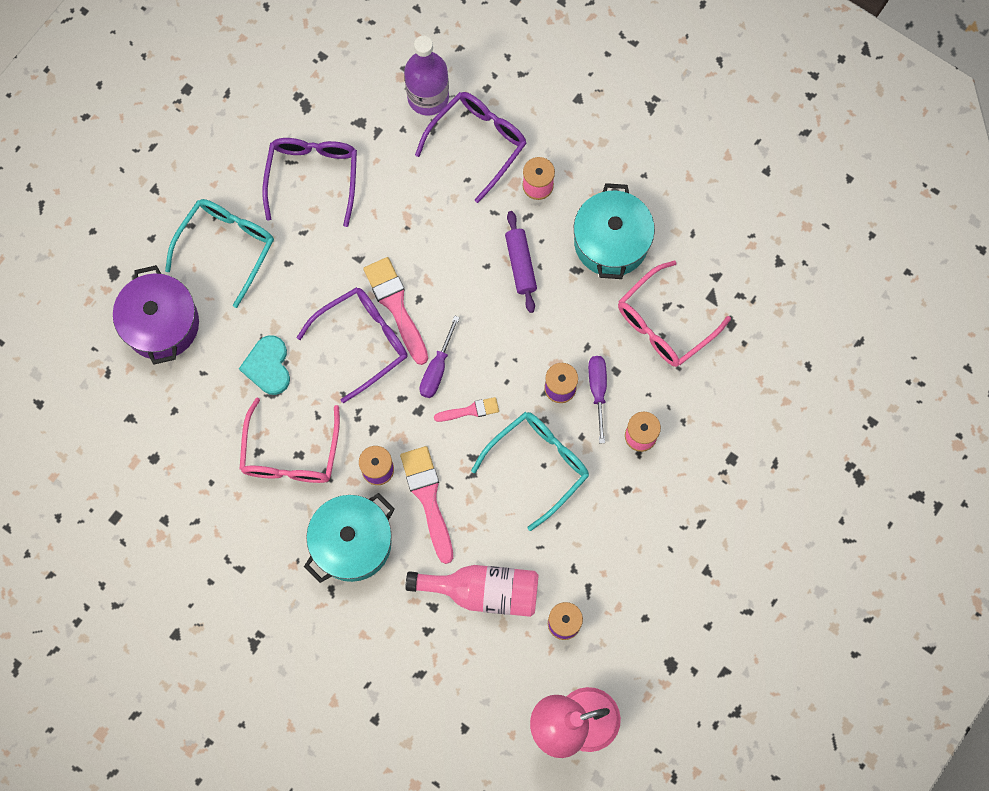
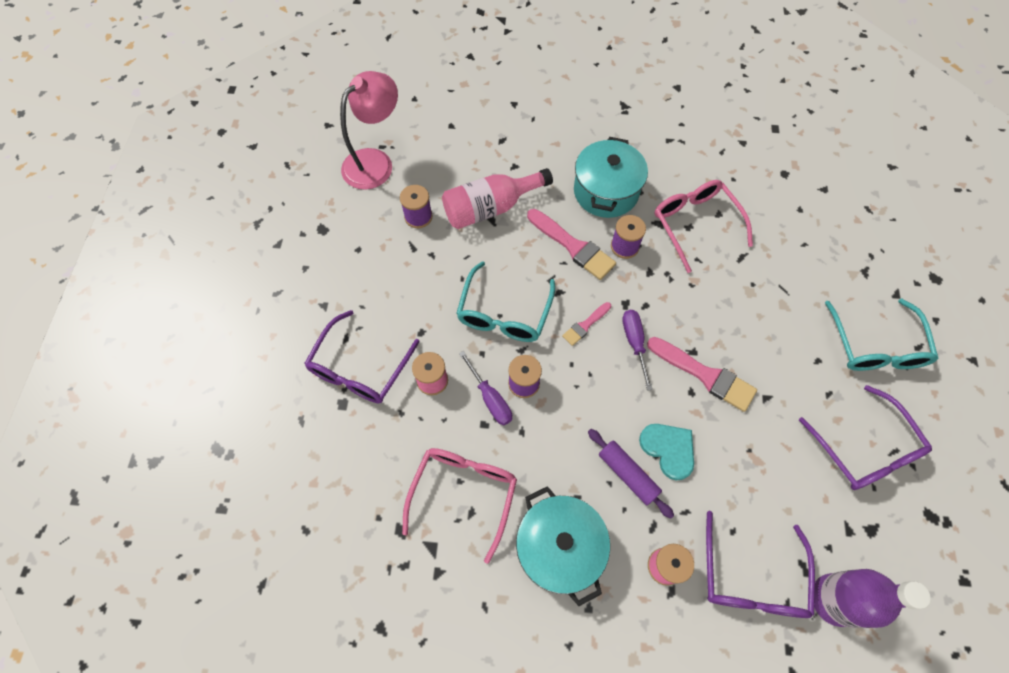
camera: 150 degrees right, 10 degrees down
(161, 324) = (865, 261): purple pot -> none
(268, 366) = (763, 274): turquoise heart -> turquoise heart (668, 449)
(363, 341) = (708, 332): purple glasses -> purple glasses (359, 368)

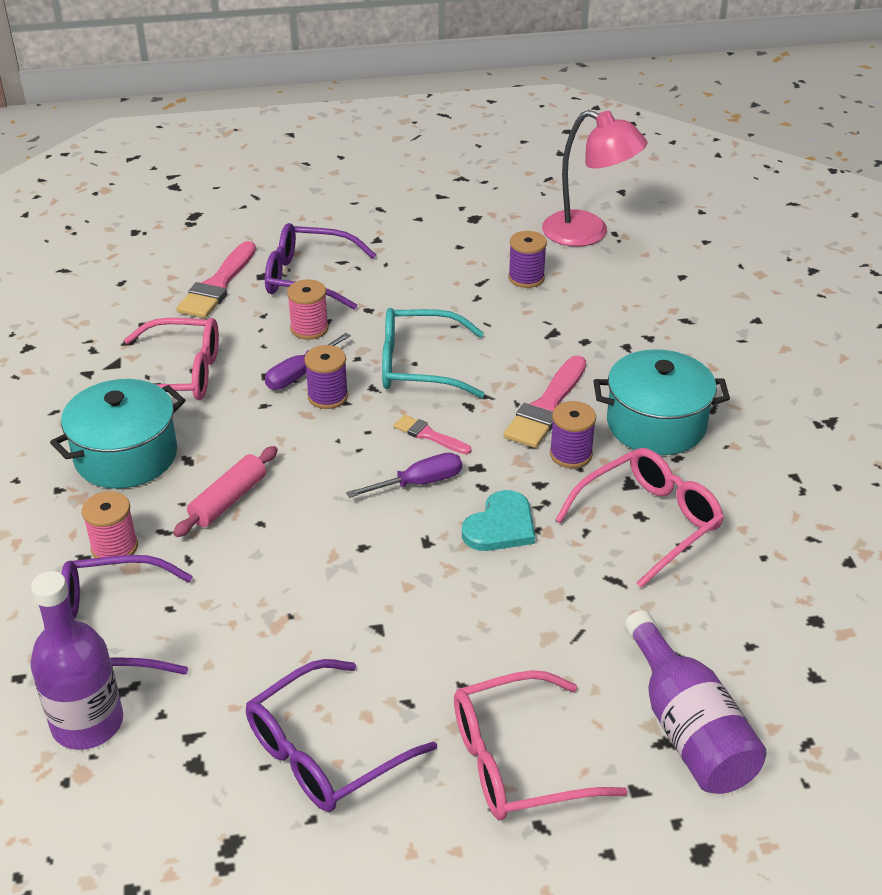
camera: 75 degrees right, 25 degrees down
(491, 208) = (570, 329): pink bottle -> none
(627, 474) = (228, 500): purple rolling pin -> pink rolling pin
(668, 449) = (271, 533): turquoise heart -> turquoise heart (500, 526)
(705, 375) = (393, 558): pink brush -> pink brush (218, 285)
(856, 257) = (688, 728): none -> purple bottle
(875, 346) = (517, 761): turquoise glasses -> pink glasses

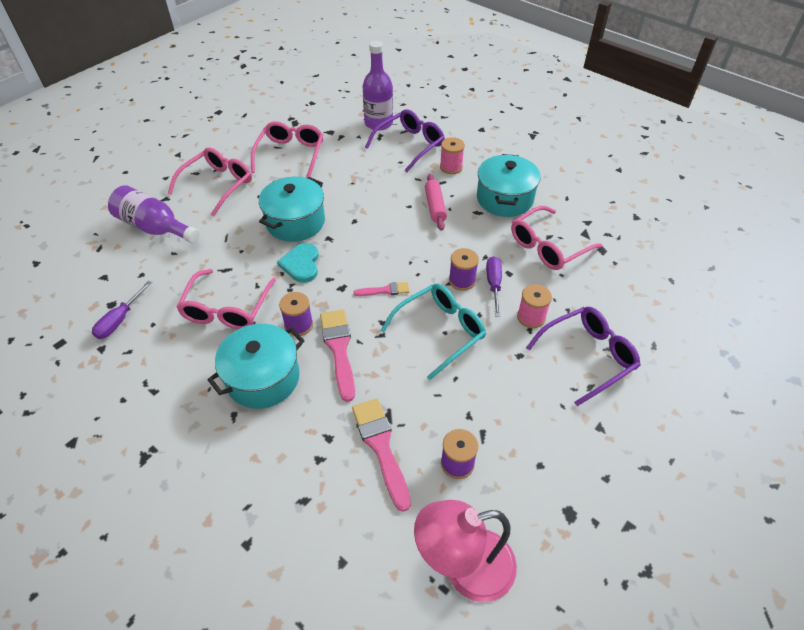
camera: 140 degrees right, 10 degrees up
(218, 285) = (624, 313): pink brush -> pink brush (381, 447)
(324, 752) = (291, 154): purple glasses -> pink glasses
(418, 483) = (361, 262): purple screwdriver -> purple screwdriver (120, 320)
(449, 597) = (295, 222): none -> turquoise pot

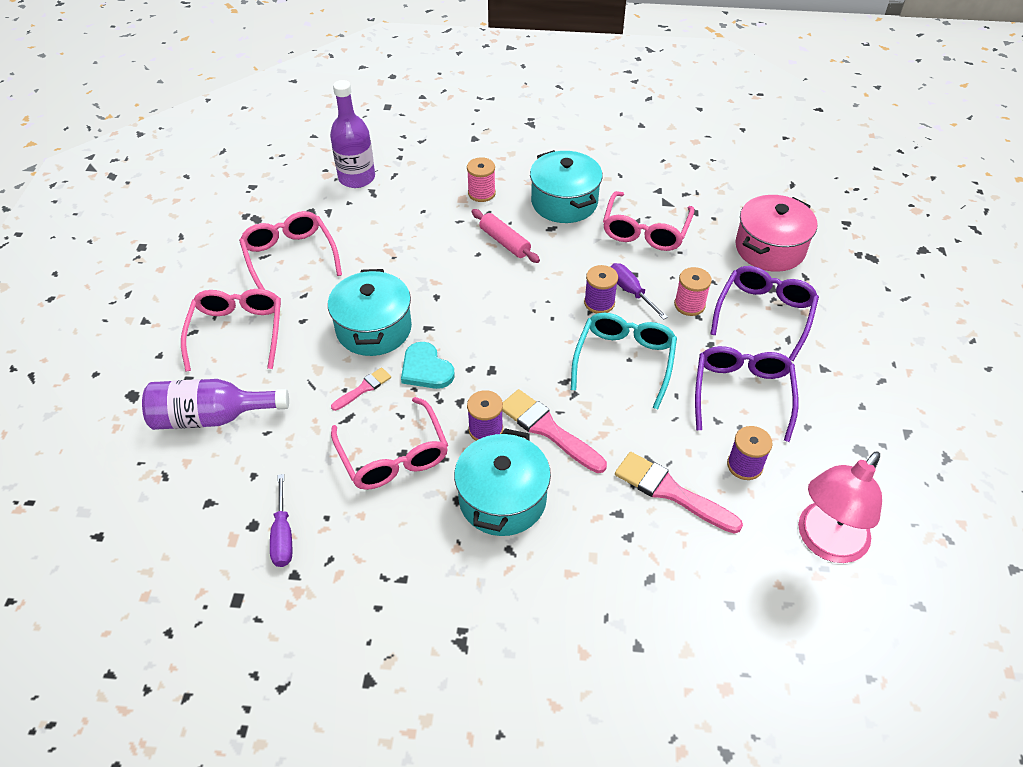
camera: 35 degrees left, 0 degrees up
(385, 290) = (536, 350): pink brush -> pink brush (363, 388)
(410, 145) = (416, 187): purple glasses -> purple glasses (742, 393)
(642, 308) = (770, 248): none -> pink pot

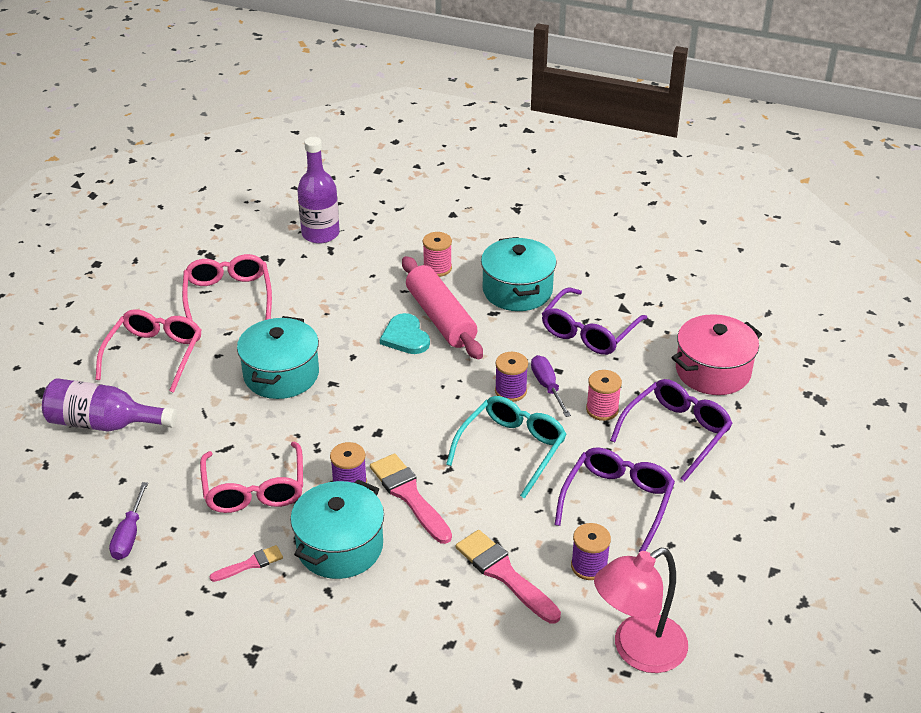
camera: 15 degrees right, 10 degrees down
(363, 388) = (250, 425): pink brush -> pink brush (250, 564)
(426, 369) = (315, 419): turquoise heart -> turquoise heart (405, 337)
(505, 242) = (441, 318): pink rolling pin -> pink rolling pin, size x1.68
(645, 231) = (588, 332): pink glasses -> purple glasses

